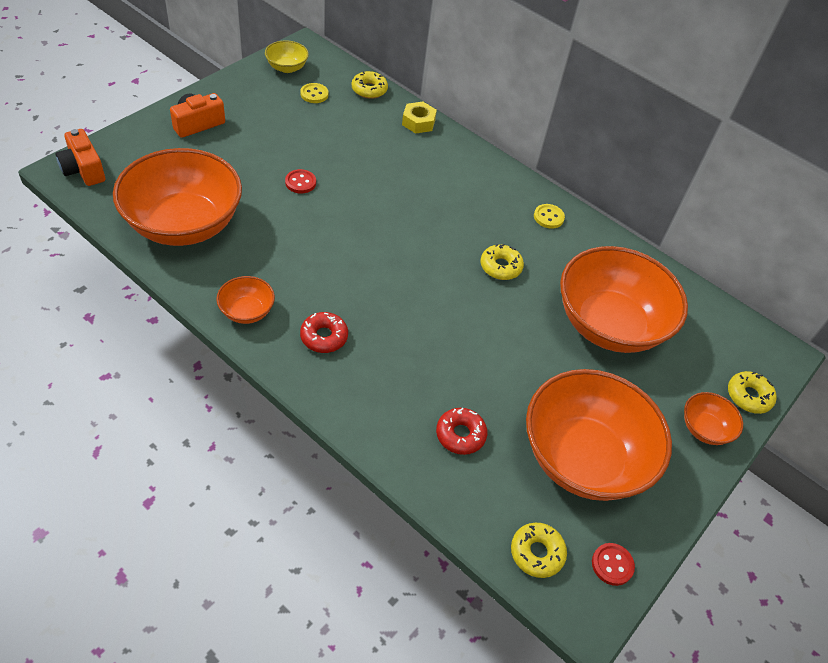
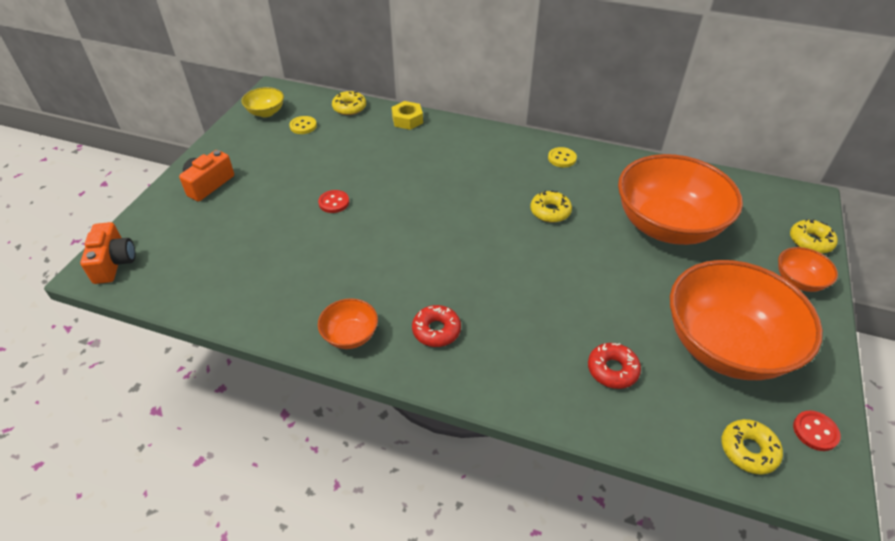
camera: 15 degrees left, 5 degrees down
(83, 169) = (114, 263): orange camera -> orange camera turned 135 degrees counterclockwise
(184, 224) = (244, 277): orange bowl -> none

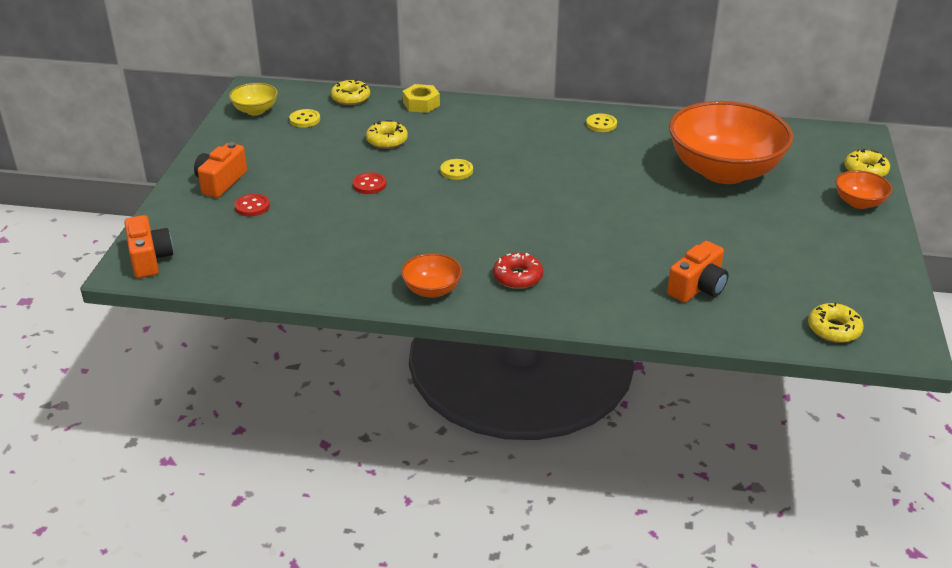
camera: 10 degrees left, 10 degrees down
(416, 196) = (456, 171): none -> yellow button
(550, 211) = (602, 171): yellow donut -> yellow donut (387, 140)
(612, 370) = (698, 287): red donut -> orange camera
(725, 346) = (799, 258): orange bowl -> none
(815, 431) = (890, 310): red button -> red button (252, 206)

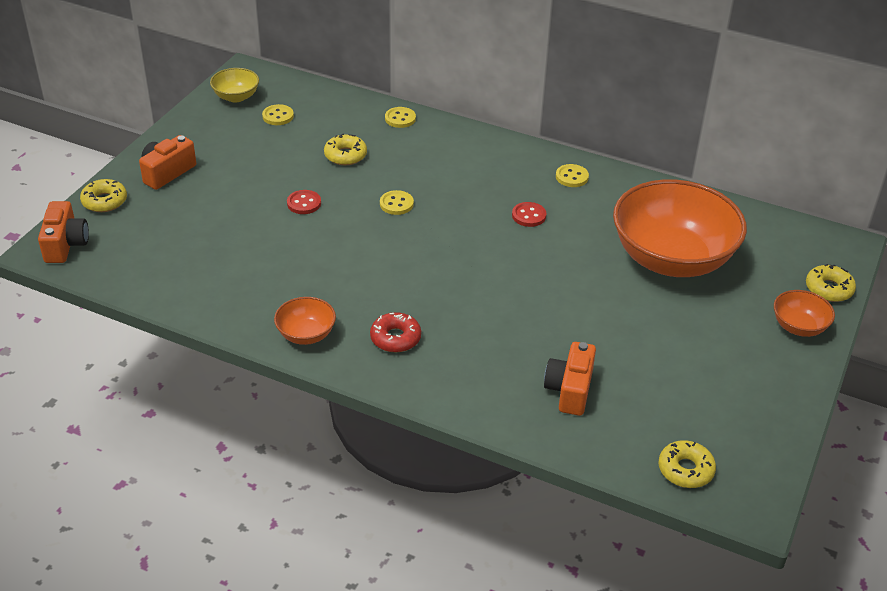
camera: 15 degrees right, 5 degrees up
(252, 206) = (183, 206): red button -> red button (529, 216)
(351, 98) = (334, 99): yellow donut -> yellow donut (104, 201)
(421, 104) = (400, 119): yellow nut -> yellow button
(698, 287) = (569, 390): orange camera -> orange camera turned 135 degrees clockwise

